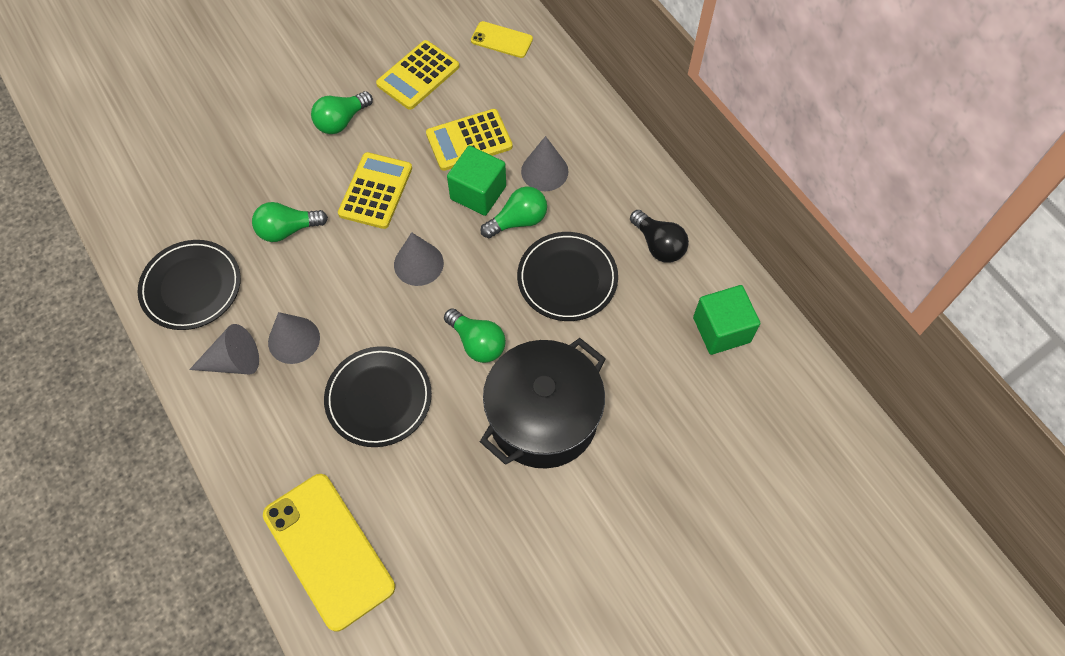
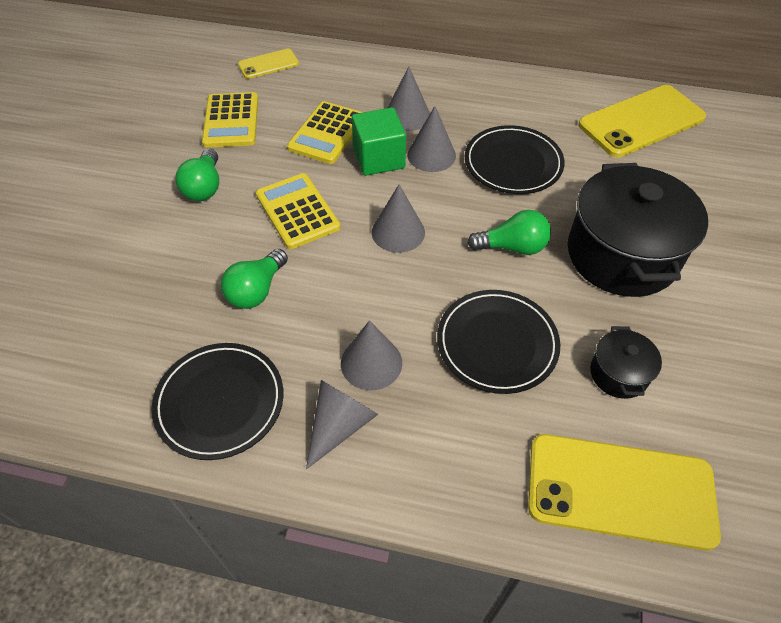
camera: 45 degrees left, 10 degrees down
(424, 489) = (618, 374): none -> black pot
(518, 221) = (431, 155): green light bulb -> grey cone
(658, 245) = (538, 105): black light bulb -> none
(721, 330) = (641, 121): green cube -> yellow phone

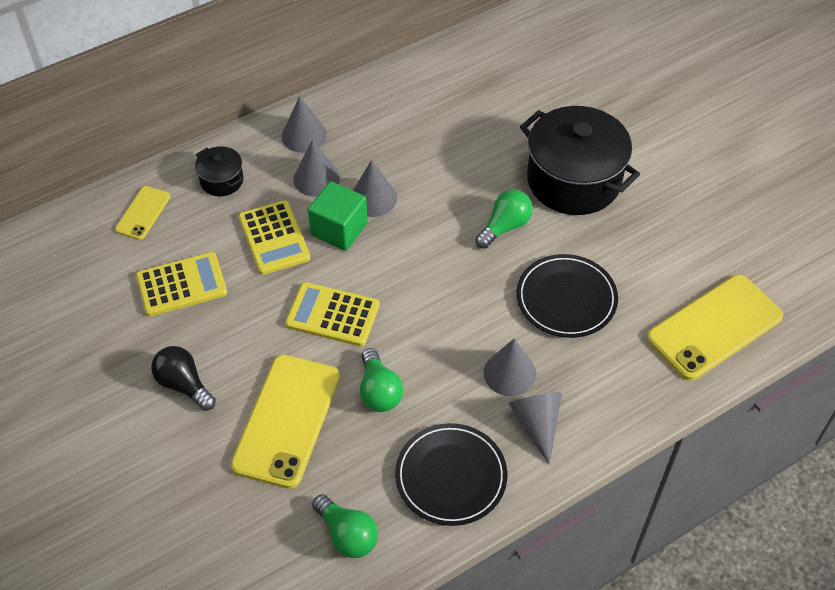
camera: 45 degrees left, 0 degrees up
(147, 182) = (184, 385): none -> black light bulb
(204, 187) = (237, 352): green light bulb -> green light bulb (347, 534)
(231, 121) = (181, 285): yellow calculator -> yellow calculator turned 60 degrees counterclockwise
(398, 232) = (421, 274): grey cone -> grey cone (304, 135)
(513, 163) = (436, 163): black plate -> none
(618, 374) = (648, 261): black pot -> black pot (222, 180)
(641, 121) = (484, 66): yellow phone -> yellow phone (286, 420)

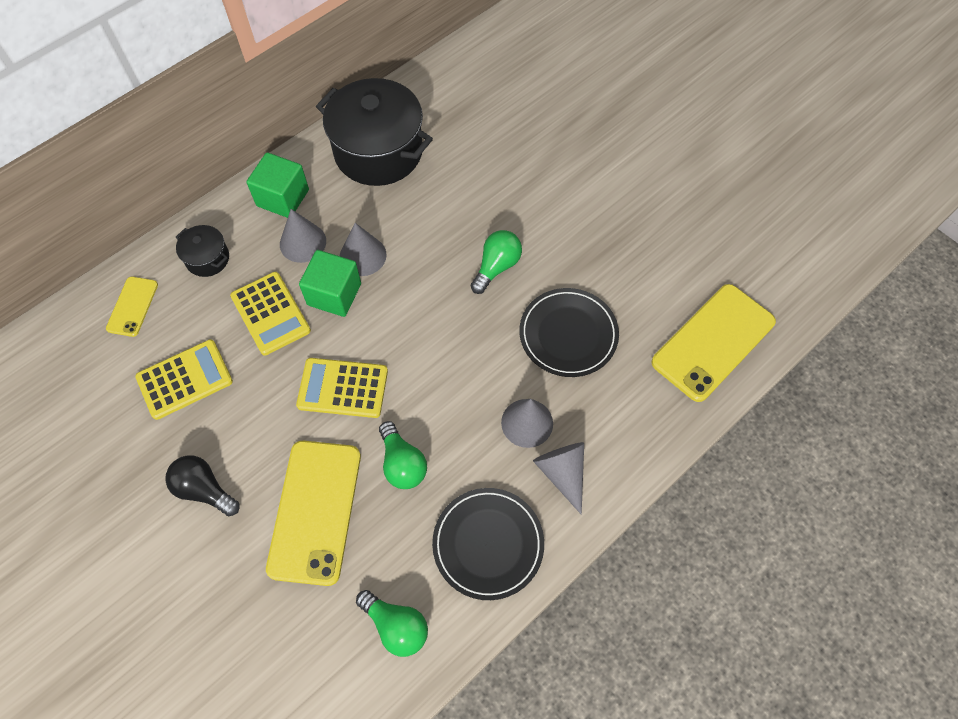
camera: 10 degrees left, 10 degrees up
(304, 135) = (283, 198): grey cone -> green cube
(573, 180) = (554, 208): black pot -> black pot (378, 152)

